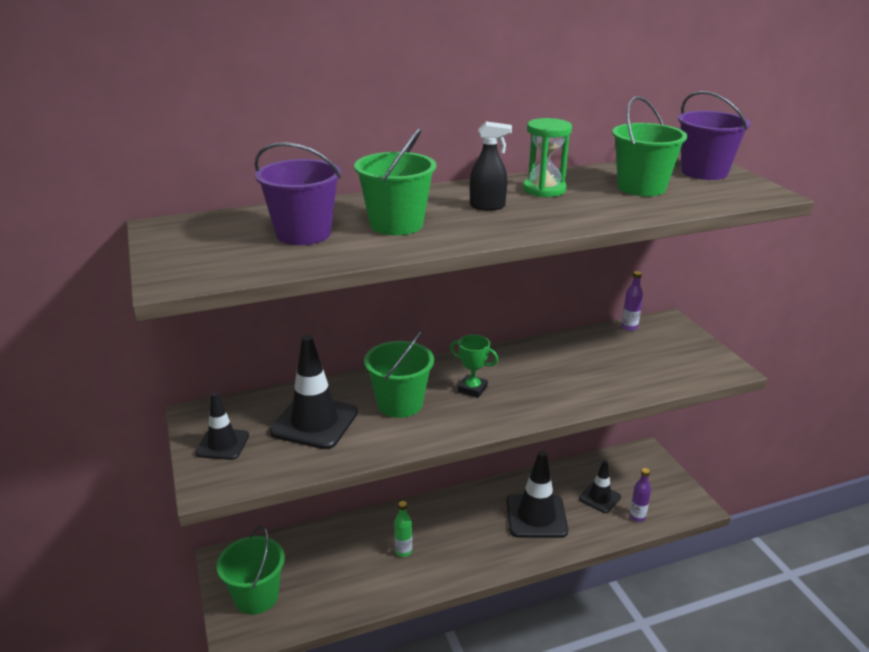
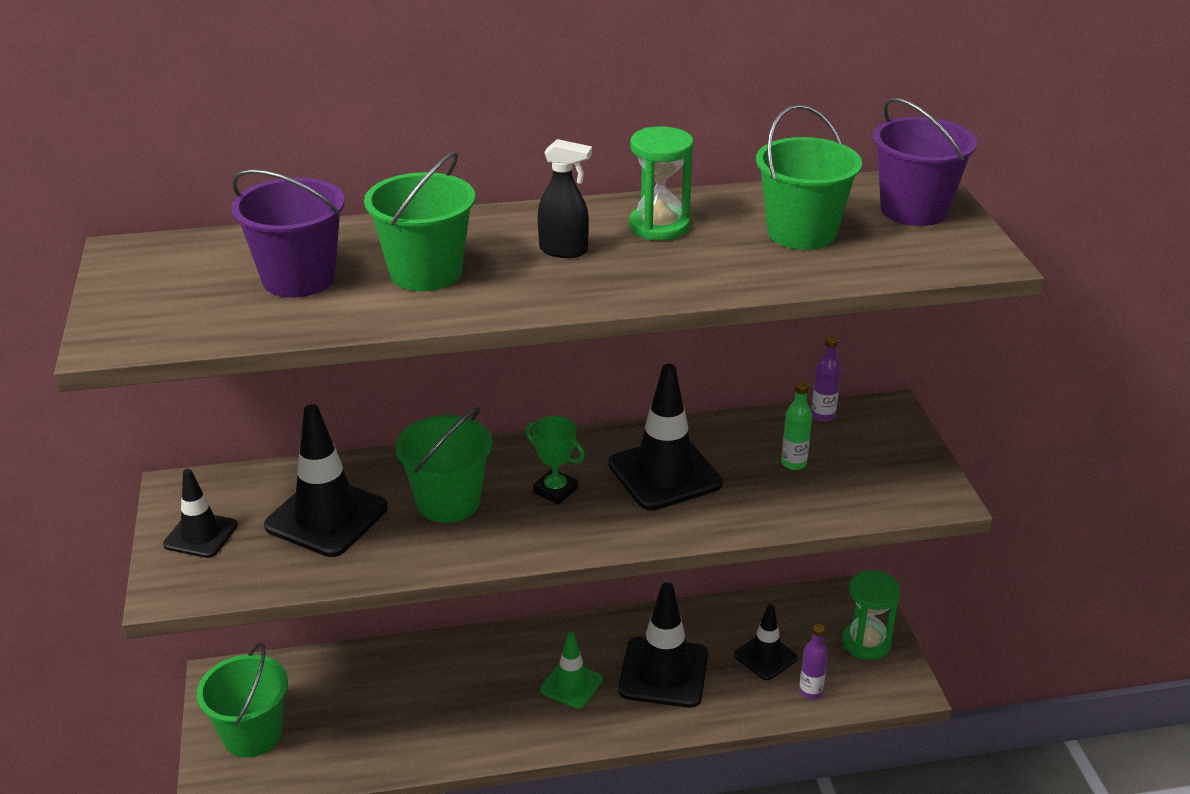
camera: 10 degrees right, 5 degrees up
(403, 551) = (462, 699): green bottle -> green bottle (793, 463)
(476, 532) = (571, 685): none -> green traffic cone
(542, 372) = (664, 474): none -> black traffic cone
(660, 481) = (866, 642): none -> green hourglass

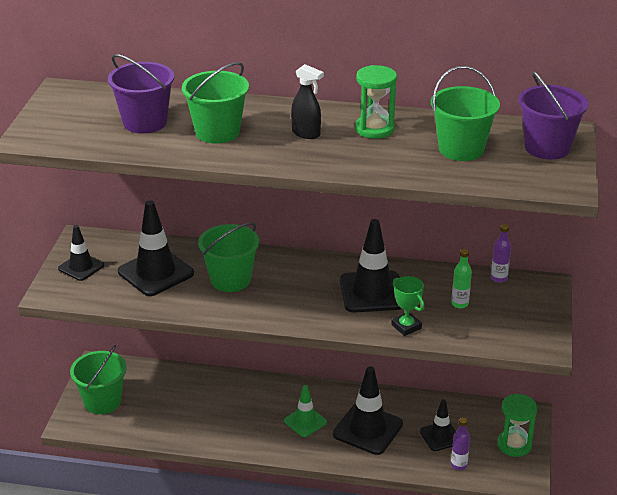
camera: 20 degrees right, 0 degrees up
(555, 490) = (298, 287): green trophy -> green trophy (406, 326)

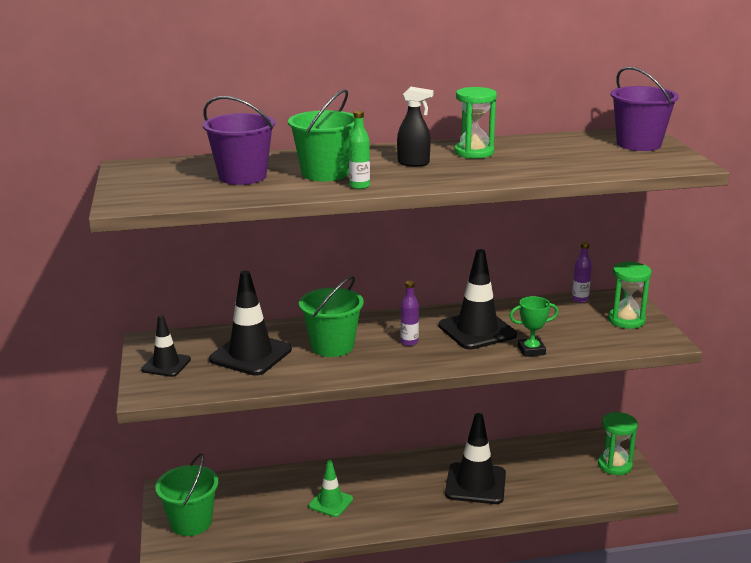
camera: 20 degrees left, 10 degrees down
(305, 421) = (412, 491): green traffic cone -> green traffic cone (330, 502)
(406, 326) = (531, 350): green trophy -> green trophy turned 45 degrees counterclockwise
(440, 436) = (545, 474): black traffic cone -> none
(458, 465) = (579, 494): purple bottle -> purple bottle (409, 342)
(459, 304) = (563, 324): green bottle -> green bottle (359, 186)
(461, 149) = (567, 154): green bucket -> none
(525, 313) = (626, 320): none -> green hourglass

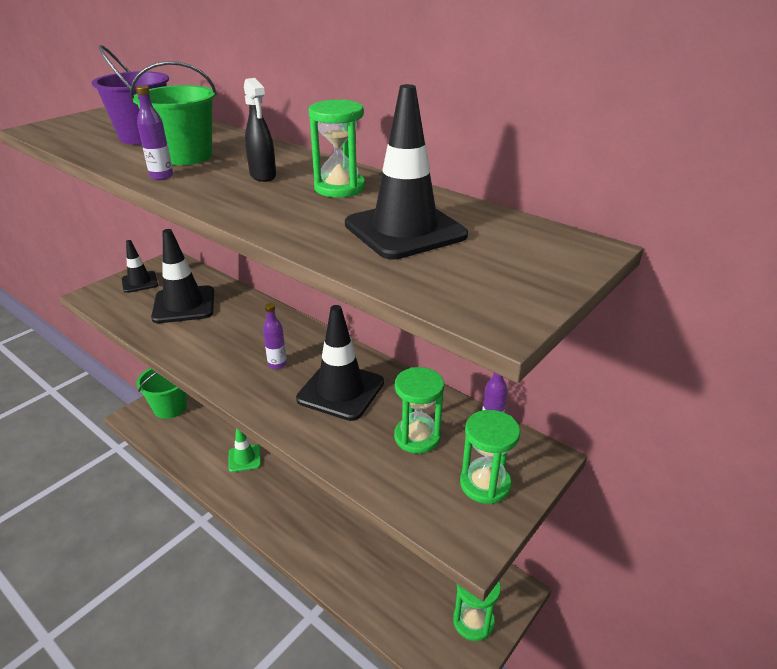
camera: 50 degrees right, 10 degrees up
(332, 346) = (232, 331): green bucket -> none
(359, 186) = (161, 176): green bottle -> purple bottle
(475, 484) = (343, 529): black traffic cone -> black traffic cone (405, 230)
(531, 350) = (334, 443): green trophy -> none
(560, 323) = (417, 437): none -> green hourglass
(638, 144) = (531, 258): purple bucket -> none

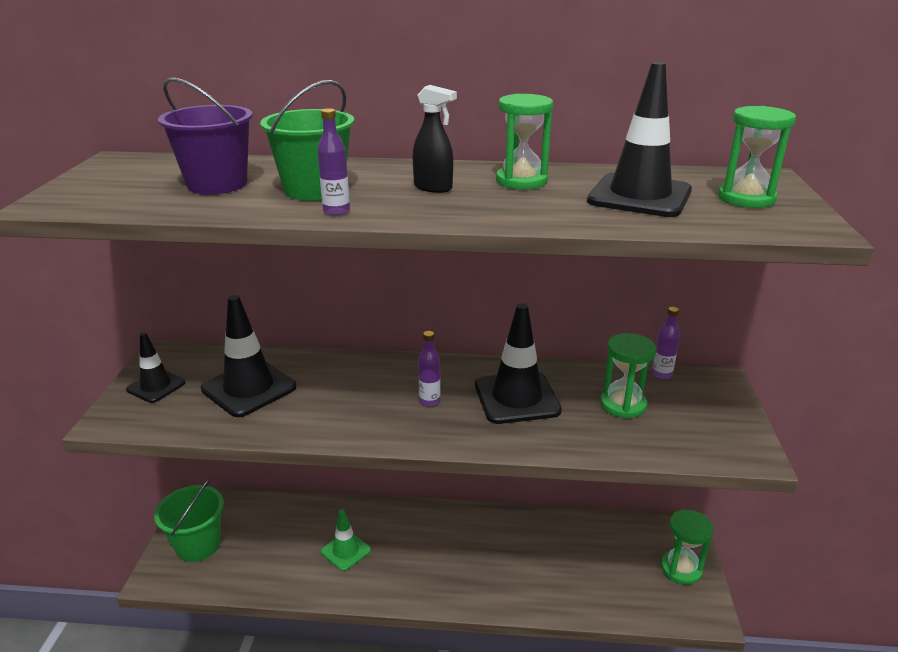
camera: 35 degrees left, 5 degrees down
(485, 484) = (710, 414): green hourglass -> green hourglass (746, 198)

